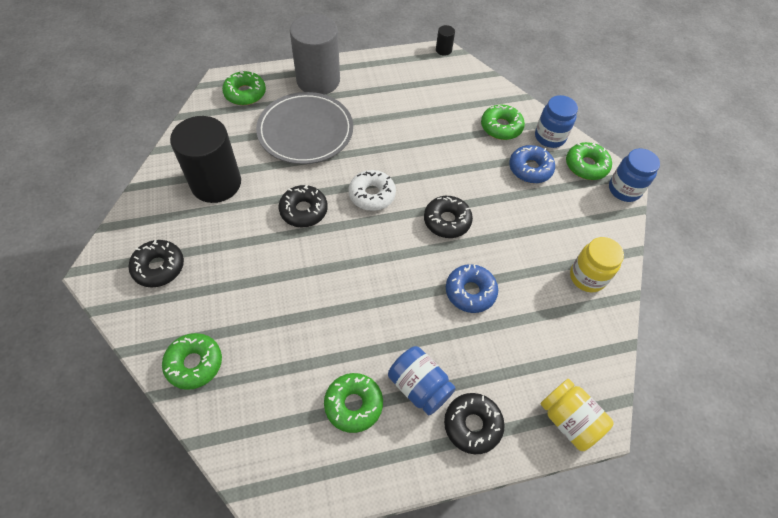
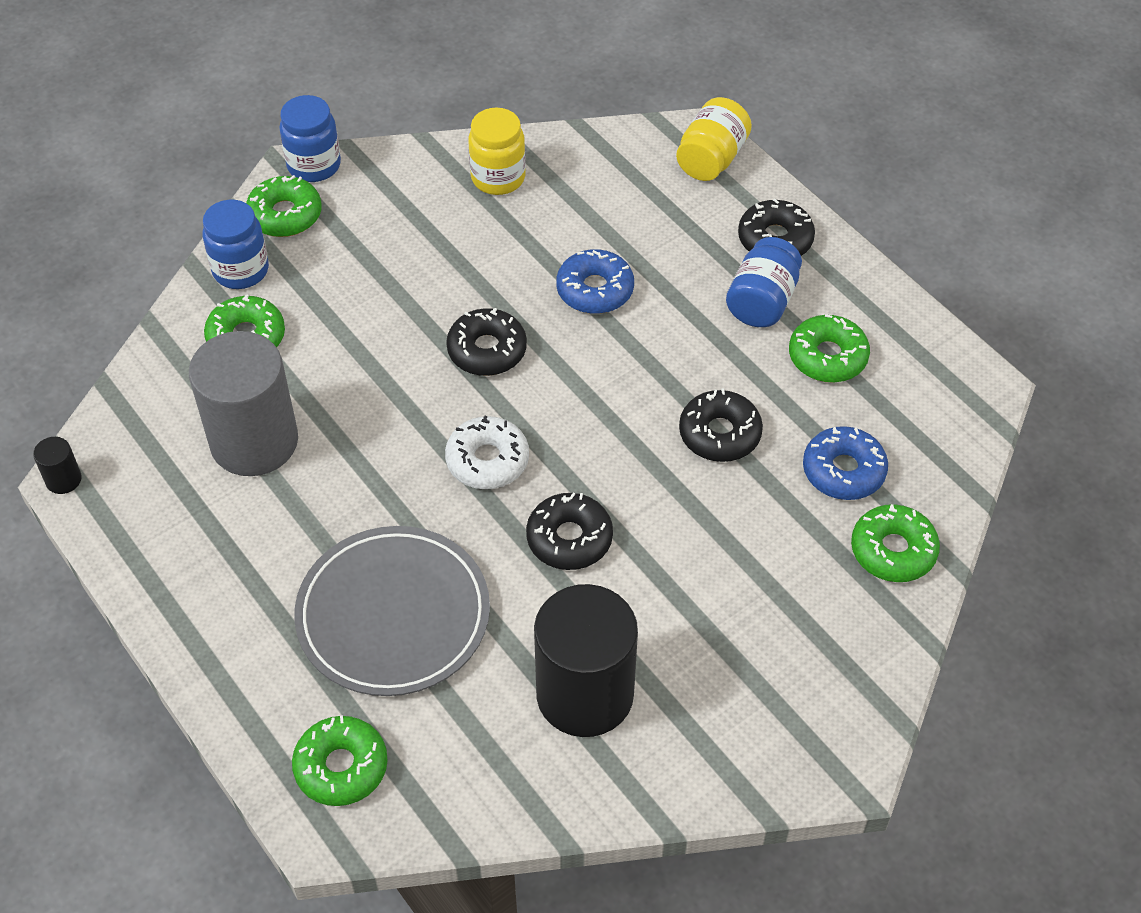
camera: 110 degrees left, 5 degrees down
(159, 267) = (786, 683): black donut -> black donut (719, 434)
(318, 80) = (246, 655): grey cylinder -> grey cylinder (254, 441)
(530, 169) = (326, 279): blue donut -> blue donut (843, 471)

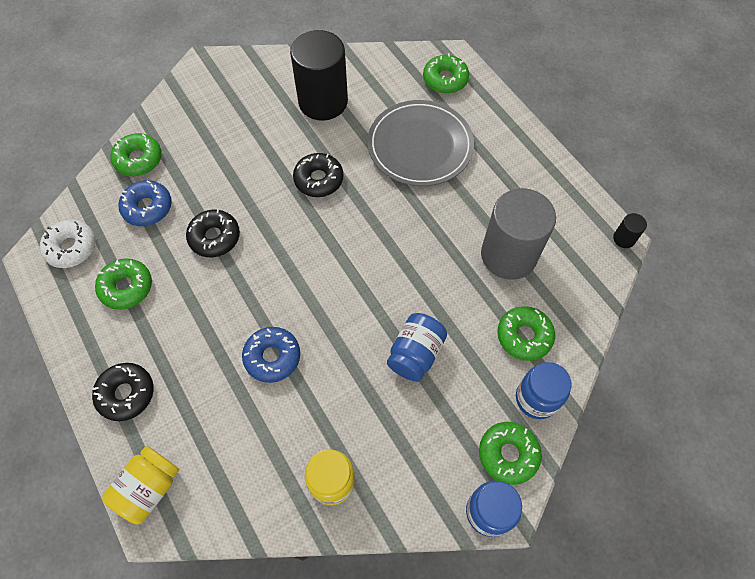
camera: 175 degrees left, 10 degrees up
(487, 350) = (355, 311): black donut -> none
(487, 460) = (362, 231): white donut -> white donut (71, 248)
(762, 301) = (155, 336): blue jar -> blue jar (415, 354)

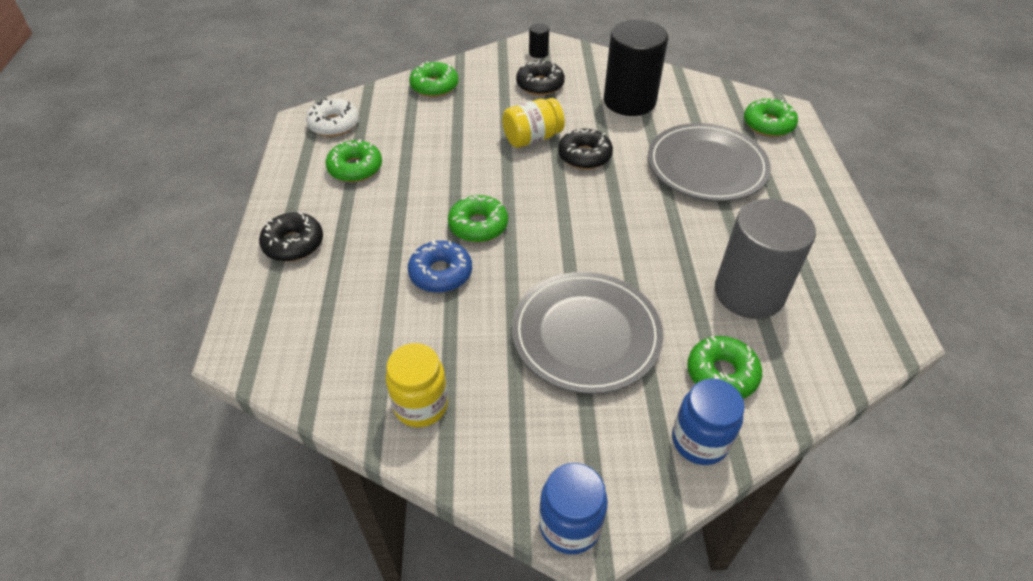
camera: 30 degrees right, 15 degrees down
(147, 207) = (416, 120): blue donut -> none
(149, 488) = (254, 324): yellow jar -> yellow jar (532, 138)
(214, 237) = (457, 162): black donut -> black donut (540, 85)
(415, 354) = (586, 335): blue jar -> grey plate
(508, 454) = (630, 479): green donut -> green donut (478, 225)
(624, 238) = (906, 335): black cylinder -> black cylinder (538, 53)

